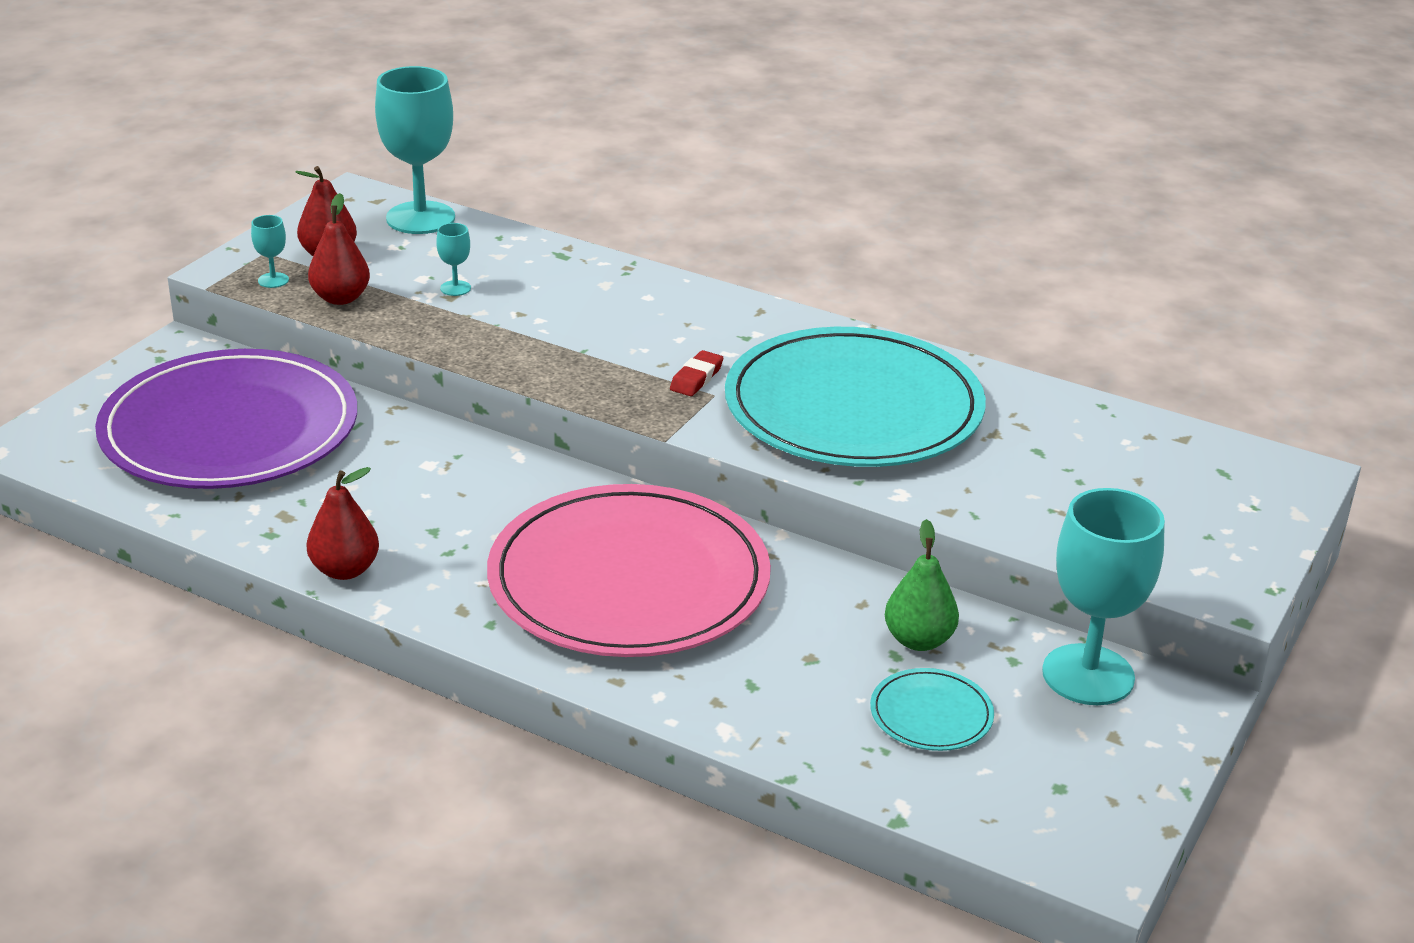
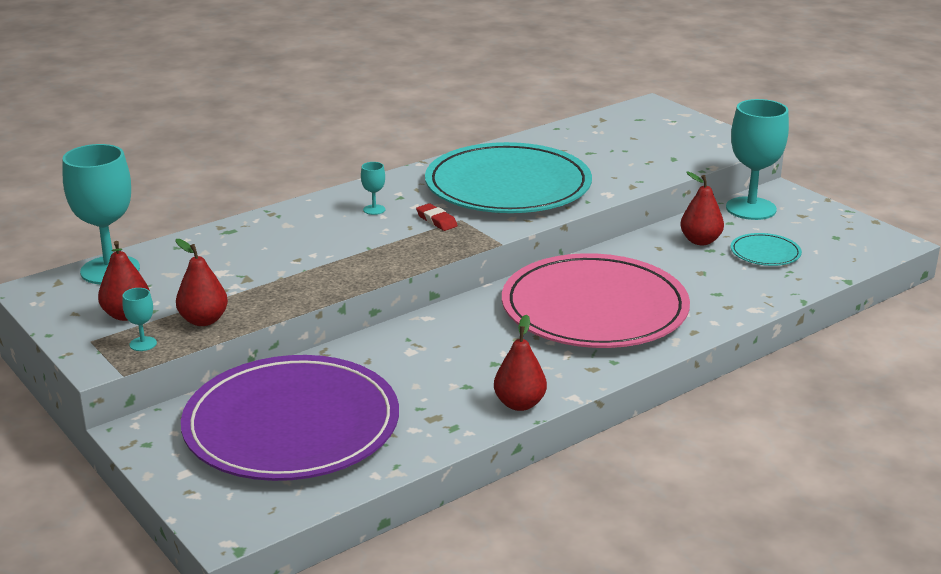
camera: 65 degrees left, 5 degrees down
(455, 288) = (236, 275): turquoise goblet -> turquoise goblet (374, 210)
(919, 640) = (700, 241): green pear -> red pear

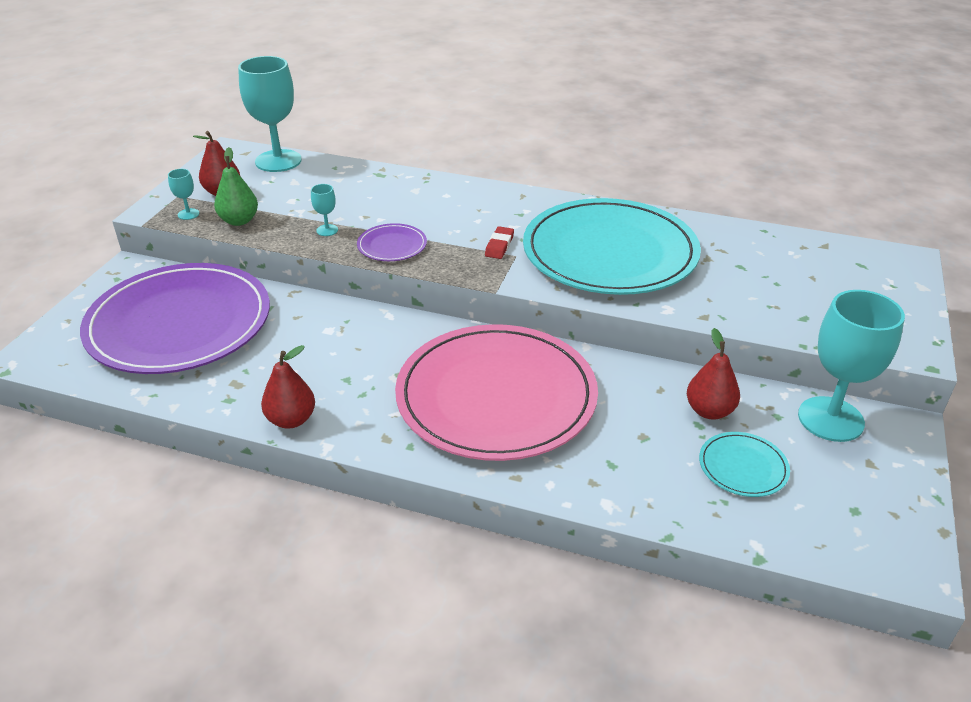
camera: 55 degrees right, 10 degrees up
(203, 320) = (239, 221): red pear -> green pear
(367, 262) = (392, 245): none -> purple plate
(374, 210) = (483, 212): turquoise goblet -> turquoise goblet (327, 230)

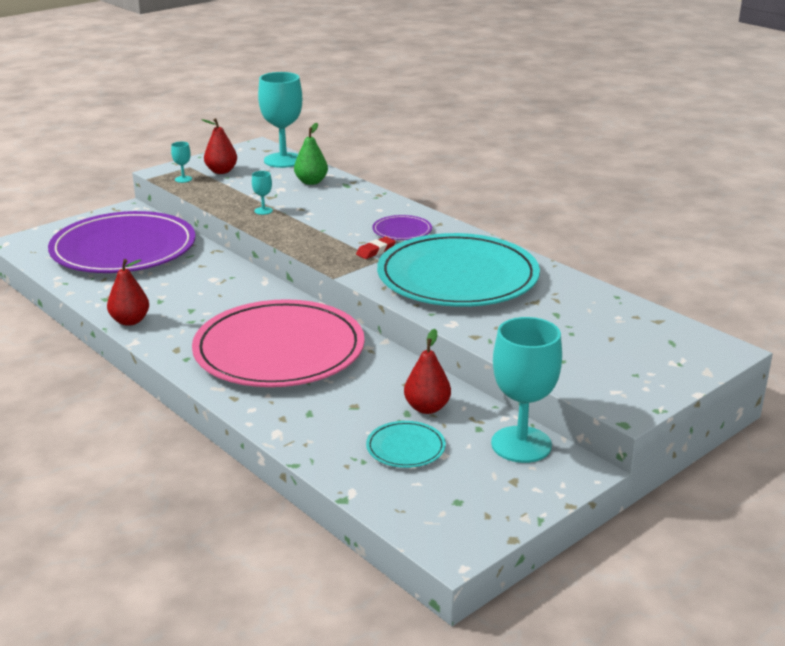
camera: 30 degrees right, 10 degrees down
(239, 221) = (211, 191): green pear -> green pear (311, 182)
(392, 245) = (297, 231): purple plate -> purple plate (402, 230)

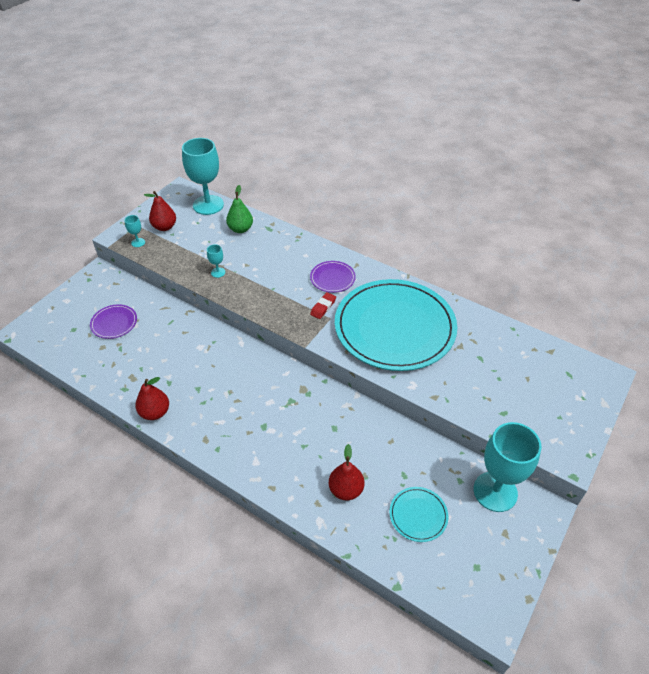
camera: 15 degrees left, 20 degrees up
(123, 249) = (114, 323): purple plate -> purple plate, size x0.40
(279, 350) = (283, 422): pink plate -> none
(427, 408) = (416, 466): red pear -> red pear (346, 490)

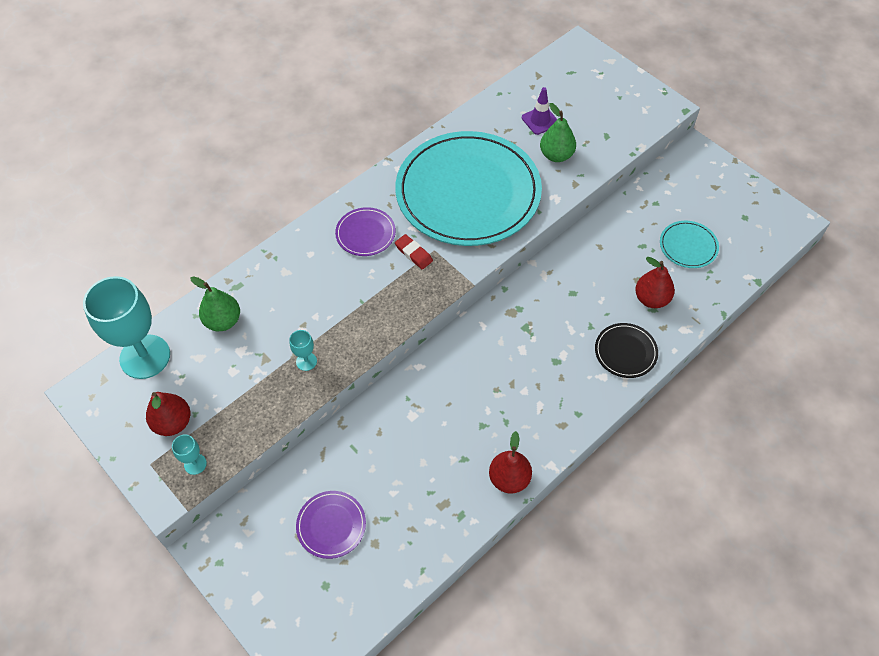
camera: 75 degrees left, 10 degrees up
(284, 476) = (625, 352): none -> black plate
(461, 378) = (556, 155): none -> green pear
(495, 491) = (672, 180): turquoise goblet -> none
(496, 361) = (540, 120): none -> purple traffic cone

